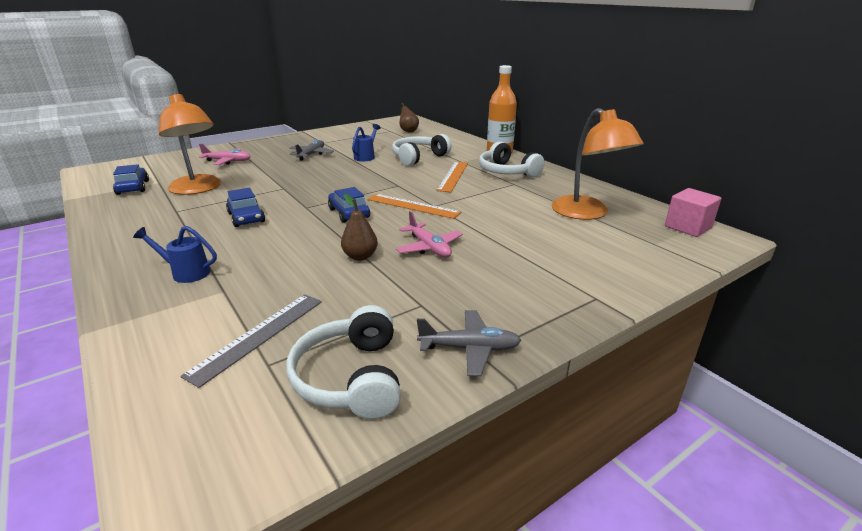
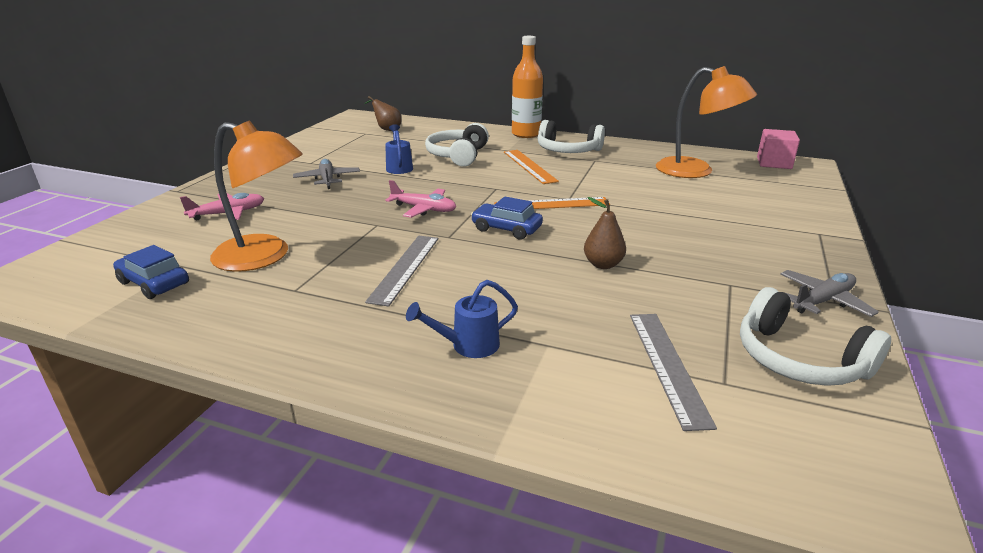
camera: 35 degrees left, 0 degrees up
(246, 217) = (405, 268): blue car -> grey ruler
(429, 247) = (641, 236): pink plane -> pink plane (424, 209)

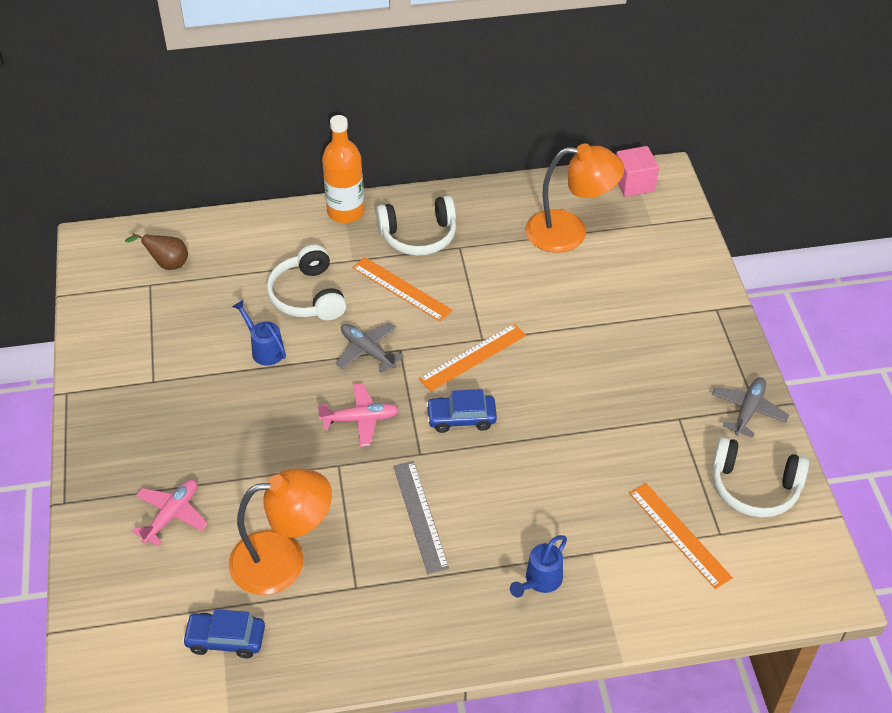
camera: 30 degrees left, 20 degrees up
(327, 179) = (210, 408): grey plane -> grey plane (367, 351)
(603, 264) = (574, 435): brown pear -> none
(667, 365) = (679, 534): grey ruler -> orange ruler

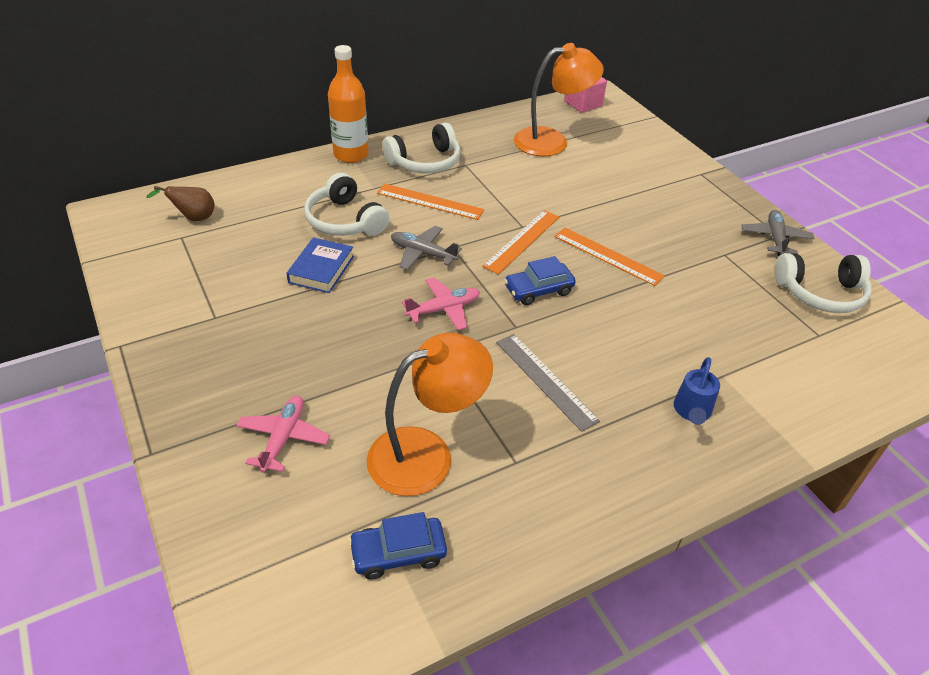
camera: 20 degrees left, 5 degrees down
(264, 349) = (321, 269): blue watering can -> blue book
(679, 534) = (786, 343): orange ruler -> orange ruler (607, 256)

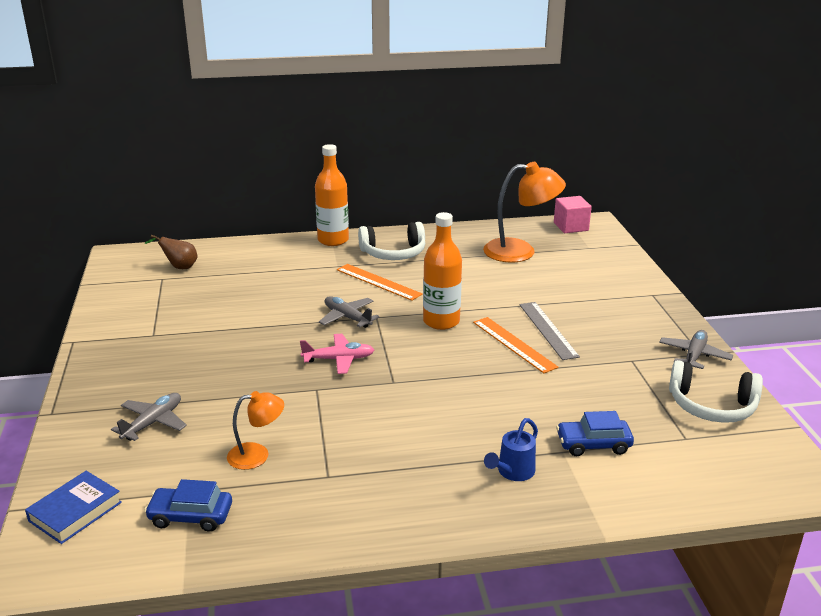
camera: 20 degrees right, 15 degrees down
(283, 438) = (153, 423): pink plane -> grey plane
(321, 269) = (256, 316): blue book -> blue book (75, 511)
(344, 221) = (297, 285): white headphones -> none
(426, 453) = (257, 455): orange lamp -> orange lamp, size x0.56
(522, 241) = (441, 321): orange ruler -> orange bottle
(538, 290) = (431, 359): blue car -> blue car (593, 444)
(545, 380) = (393, 424): grey ruler -> grey ruler (548, 330)

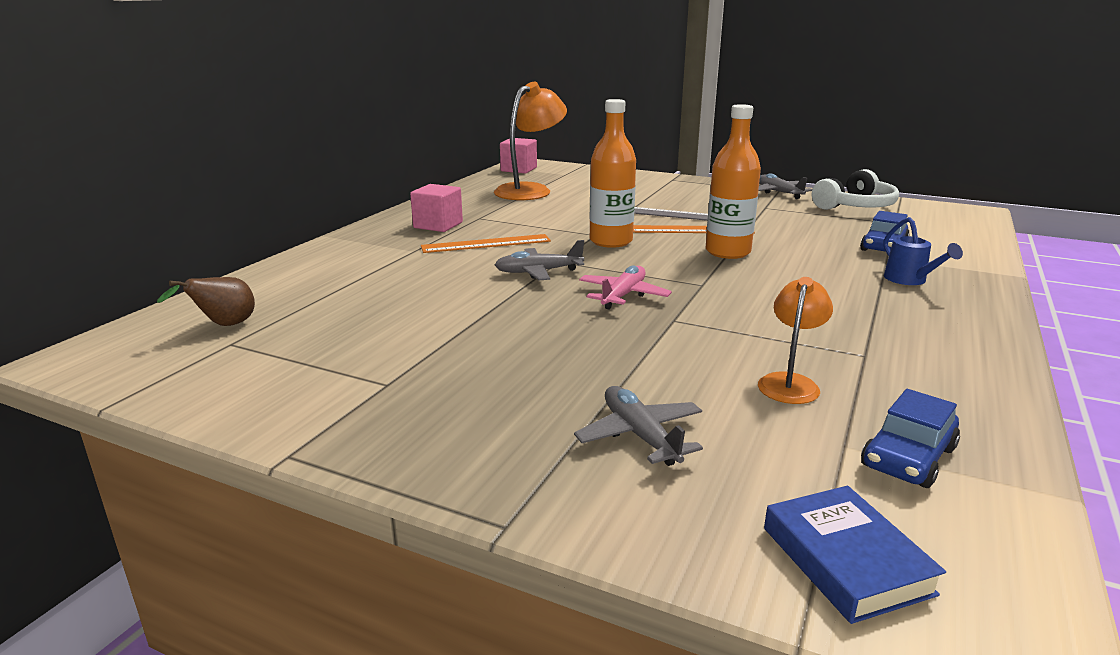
camera: 55 degrees left, 5 degrees down
(333, 240) = (351, 239): orange bottle -> orange bottle (727, 252)
(393, 253) = (438, 225): white headphones -> pink cube

